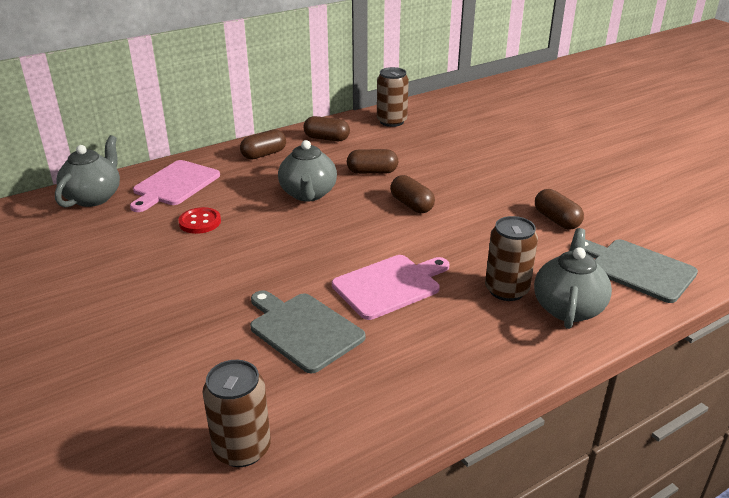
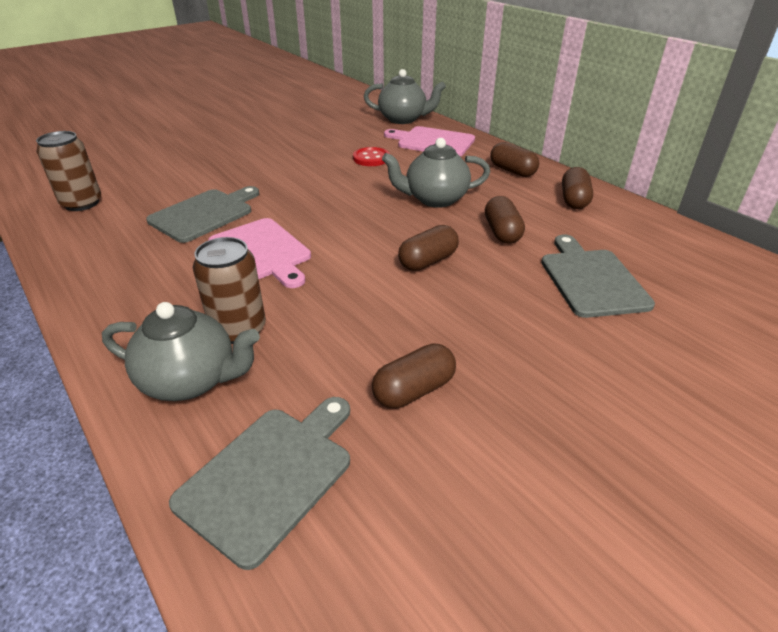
camera: 85 degrees right, 5 degrees up
(391, 121) = (662, 240): brown can -> none
(438, 151) = (591, 279): none -> grey cutting board

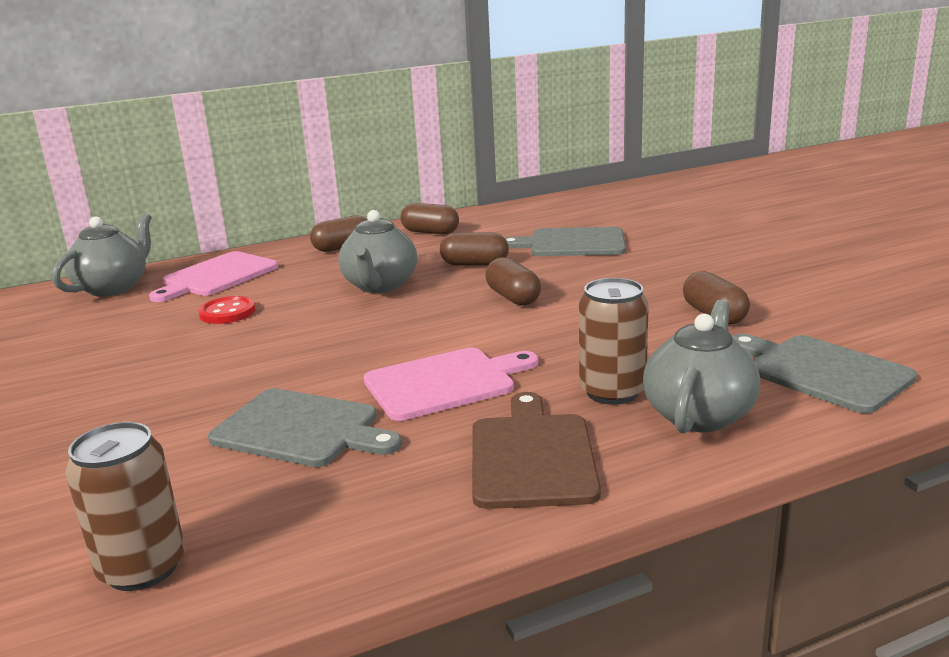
camera: 75 degrees left, 15 degrees down
(148, 300) = (531, 456): none -> brown cutting board
(204, 214) = (301, 429): grey cutting board -> grey cutting board turned 150 degrees clockwise

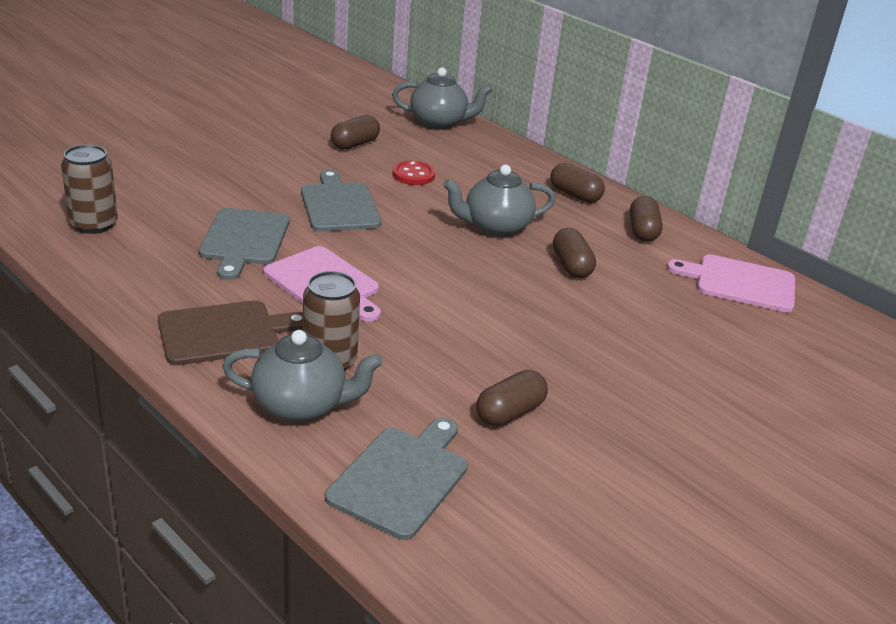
camera: 65 degrees right, 10 degrees up
(217, 276) = (480, 155): pink cutting board -> pink cutting board (740, 283)
(513, 297) = (500, 295): brown capsule -> brown capsule (355, 144)
(572, 243) = (662, 315): grey cutting board -> grey cutting board (339, 205)

